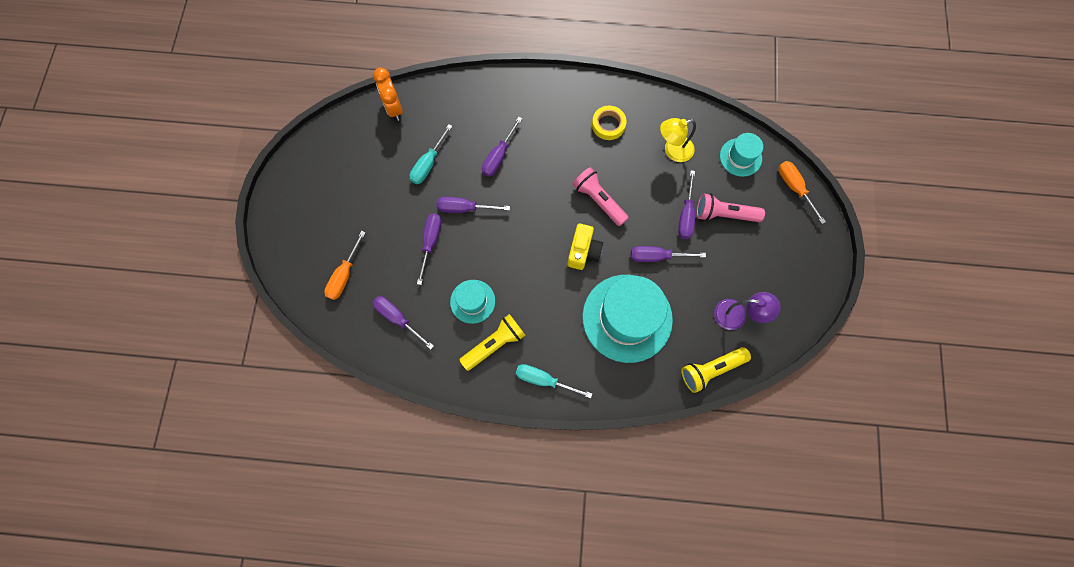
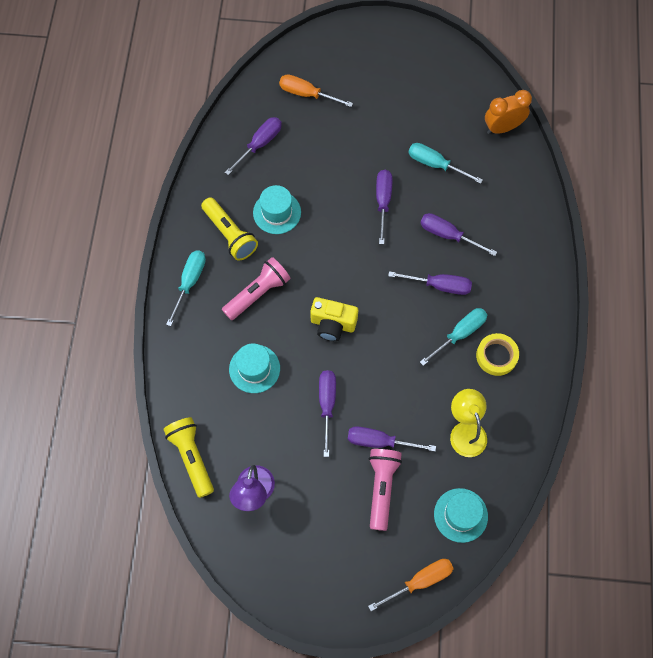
camera: 90 degrees right, 5 degrees down
(431, 242) = (343, 170): purple screwdriver -> purple screwdriver (439, 285)
(590, 151) = (460, 334): none -> turquoise screwdriver
(598, 200) = (396, 342): pink flashlight -> pink flashlight (258, 293)
(627, 318) = (254, 369): turquoise hat -> turquoise hat, size x0.51

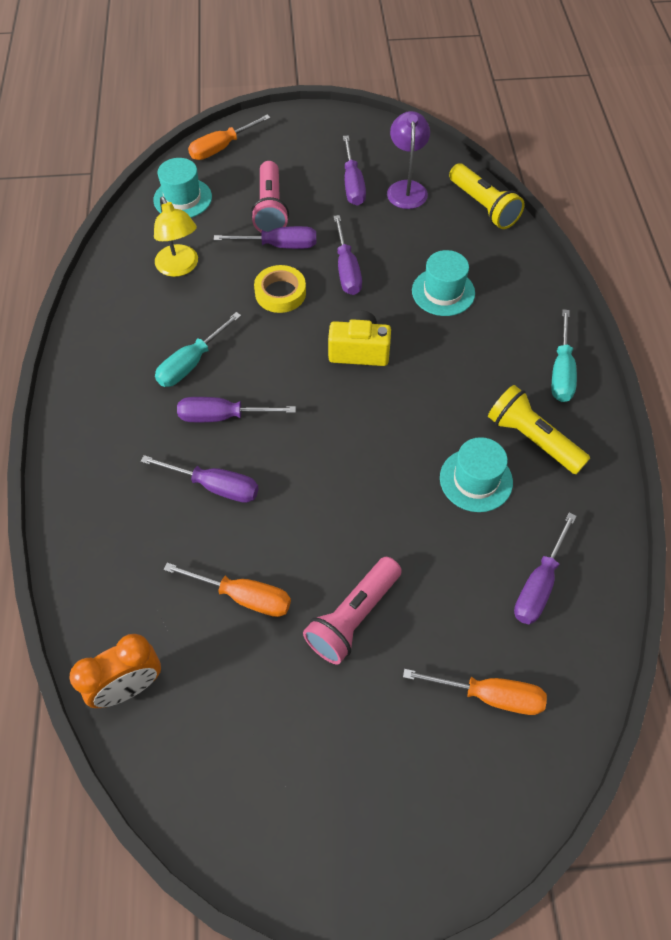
camera: 170 degrees right, 10 degrees down
(258, 293) = (467, 372): pink flashlight -> pink flashlight (353, 617)
(383, 202) = (320, 521): purple screwdriver -> purple screwdriver (353, 184)
(435, 164) = (244, 596): turquoise screwdriver -> orange screwdriver
(496, 356) = (142, 346): yellow tape -> yellow tape (280, 293)

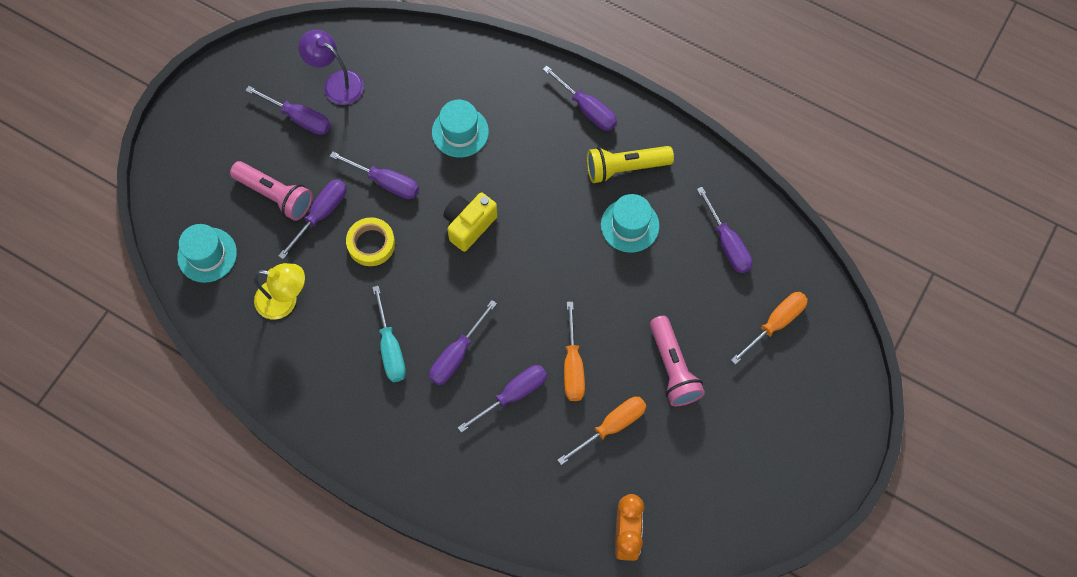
camera: 55 degrees left, 10 degrees up
(221, 148) = (171, 189): orange screwdriver -> orange screwdriver (573, 366)
(483, 206) = (400, 44): yellow flashlight -> none
(561, 372) = (587, 109): turquoise screwdriver -> purple screwdriver

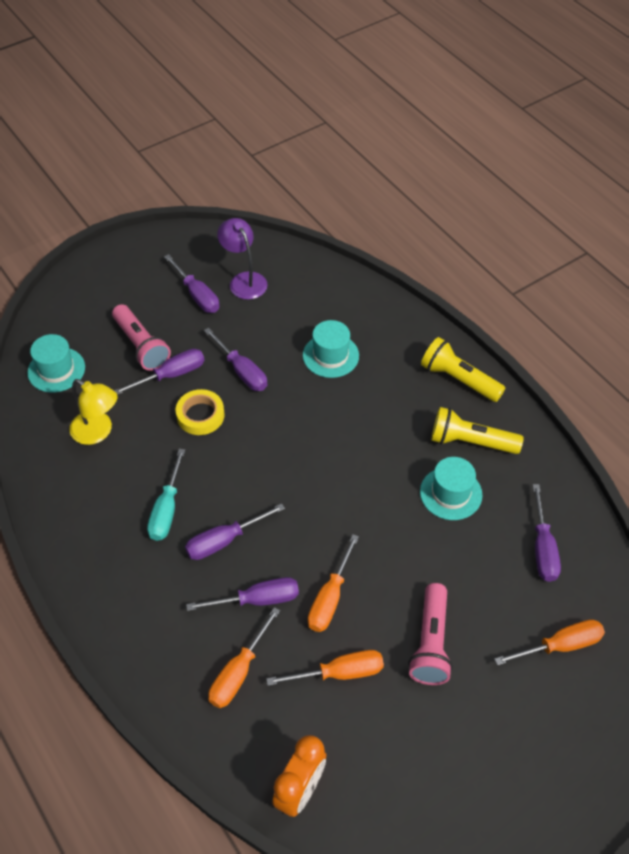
camera: 25 degrees right, 15 degrees down
(469, 225) = (297, 434): yellow camera -> none
(529, 464) = (239, 672): none -> orange screwdriver
(587, 109) = (458, 379): purple screwdriver -> yellow flashlight

